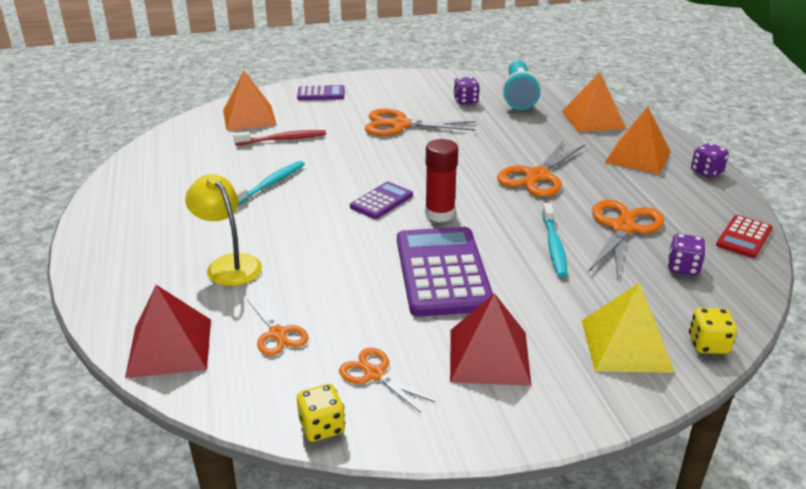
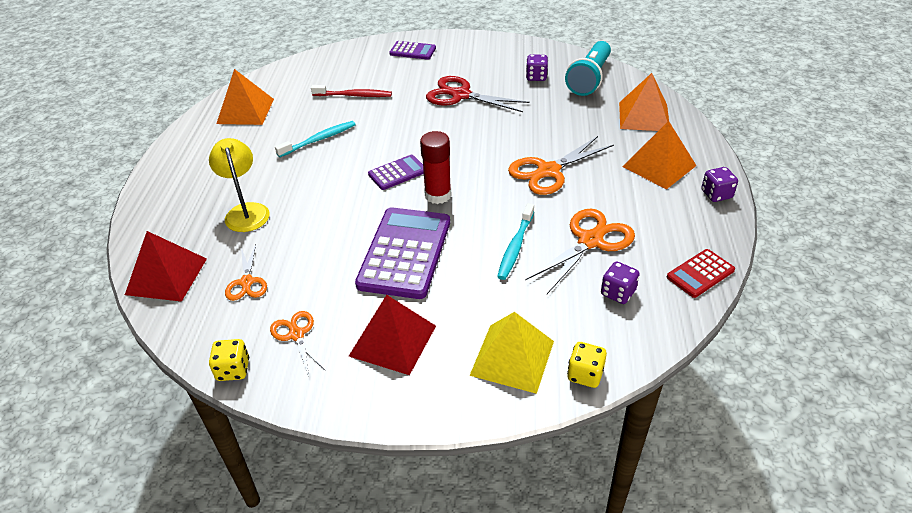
camera: 20 degrees right, 10 degrees up
(249, 117) = (339, 68): orange pyramid -> orange pyramid (245, 111)
(400, 125) = (460, 95): orange scissors -> red scissors

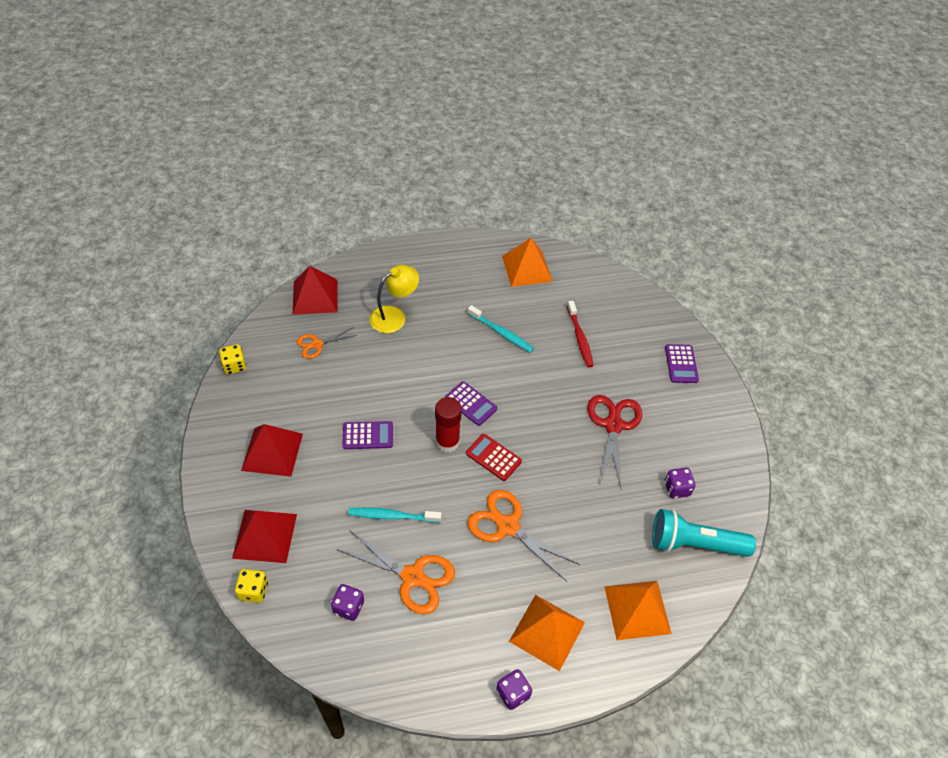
camera: 70 degrees right, 10 degrees up
(296, 334) = (270, 391): orange scissors -> none
(405, 253) = (368, 435): purple calculator -> purple calculator, size x0.51
(512, 357) = (265, 536): yellow pyramid -> red pyramid
(700, 274) = (386, 679): red calculator -> red calculator (493, 457)

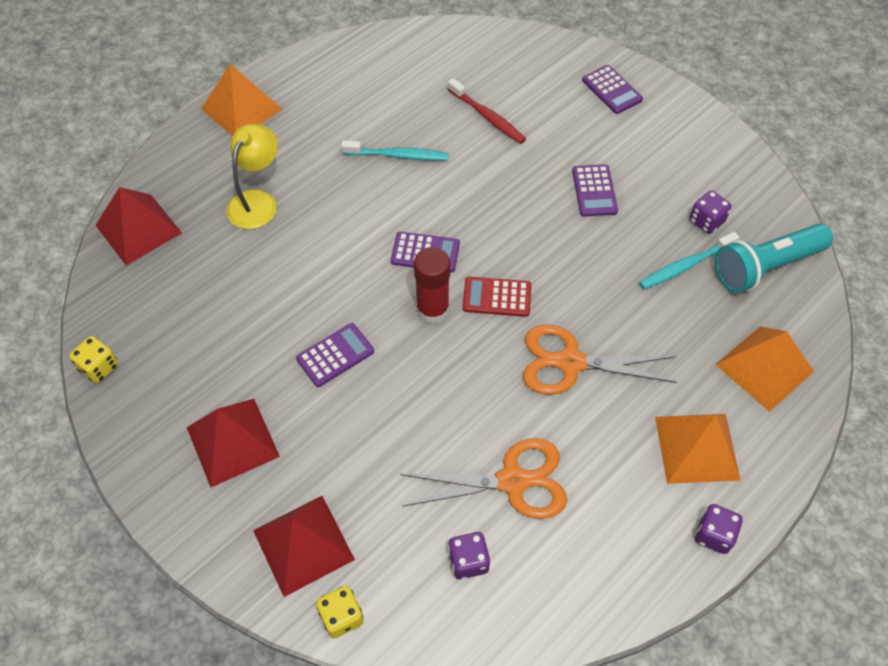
camera: 30 degrees left, 5 degrees up
(317, 344) = (186, 284): orange scissors -> none
(392, 516) = (436, 429): turquoise toothbrush -> turquoise toothbrush (685, 266)
(527, 268) = (370, 69): orange pyramid -> orange pyramid (241, 109)
(613, 425) = (594, 191): red scissors -> purple calculator

